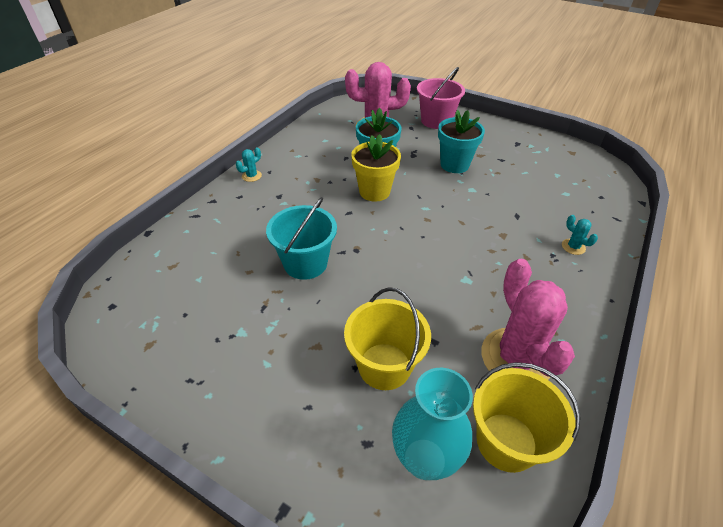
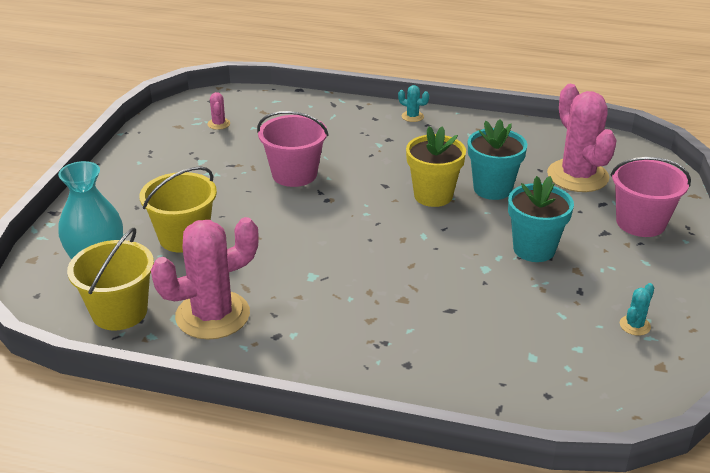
camera: 75 degrees right, 10 degrees down
(171, 306) = (219, 124): none -> pink cactus
(305, 263) = (294, 174): turquoise bucket -> pink bucket
(573, 247) = (409, 361): turquoise cactus -> turquoise cactus (635, 325)

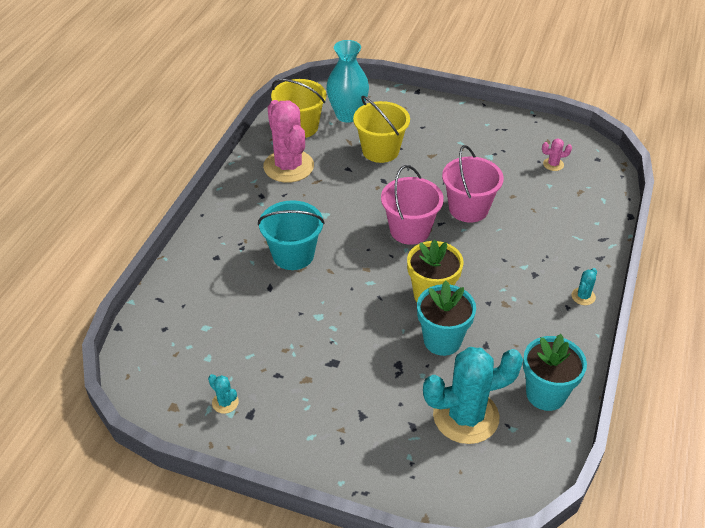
camera: 95 degrees right, 10 degrees up
(390, 296) = (293, 255): none -> turquoise bucket
(534, 249) = (341, 354): turquoise flower pot -> turquoise flower pot (546, 394)
(577, 176) = (465, 416): pink cactus -> turquoise cactus
(640, 222) = (375, 450): pink bucket -> pink bucket (410, 230)

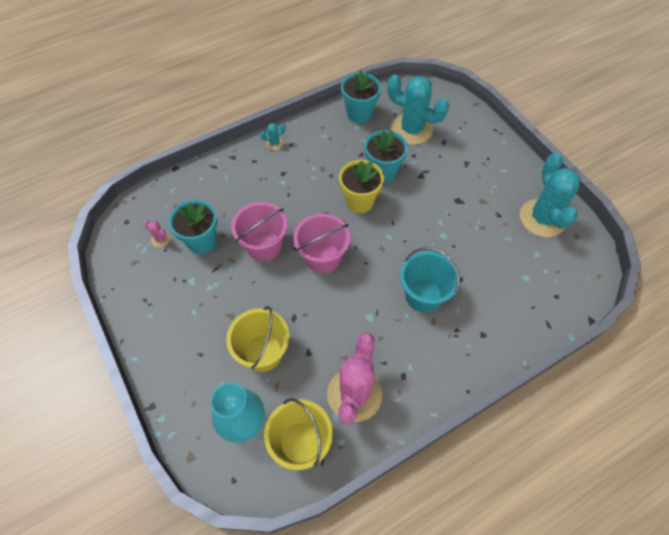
camera: 140 degrees left, 15 degrees up
(225, 402) = (542, 218): turquoise cactus -> turquoise cactus, size x2.45
(520, 182) = (202, 241): none -> turquoise flower pot

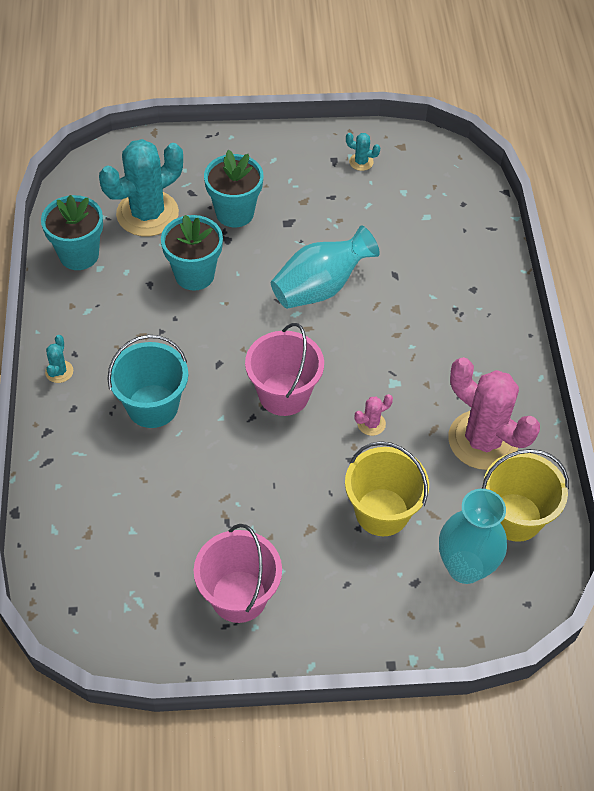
camera: 65 degrees left, 5 degrees down
(160, 239) = (135, 573): pink cactus -> pink cactus (371, 424)
(202, 241) = (172, 522): turquoise flower pot -> turquoise flower pot (234, 213)
(264, 246) = (226, 451): pink bucket -> pink bucket (239, 596)
(359, 201) = (224, 319): yellow flower pot -> none
(419, 241) = (320, 287): none -> turquoise vase
(423, 295) = (395, 318): turquoise bucket -> turquoise bucket (152, 406)
(542, 218) = (361, 162): turquoise cactus -> turquoise cactus, size x0.41

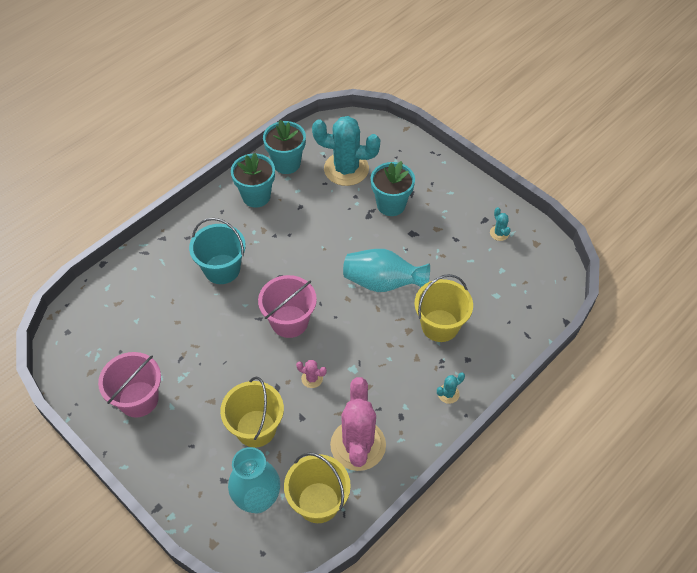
camera: 50 degrees right, 0 degrees up
(59, 371) = (204, 214): turquoise cactus -> turquoise cactus (448, 394)
(194, 275) = (327, 220): turquoise flower pot -> turquoise flower pot (256, 196)
(416, 281) = (440, 325): none -> yellow bucket

